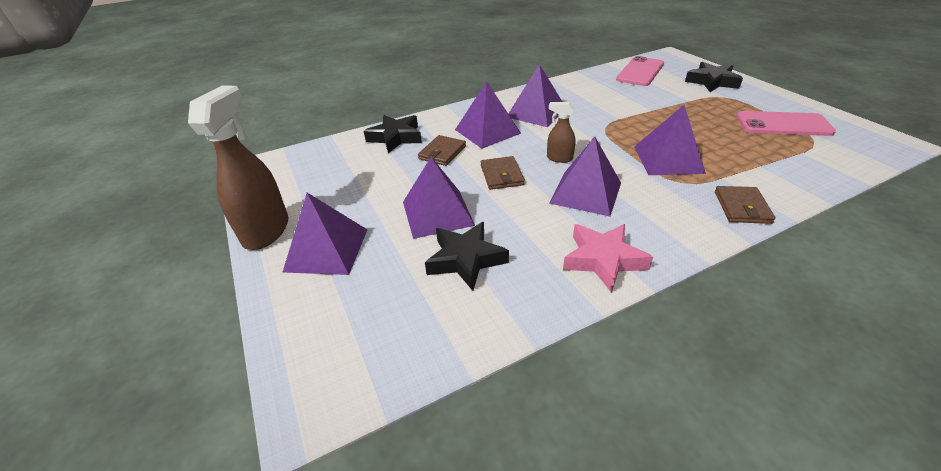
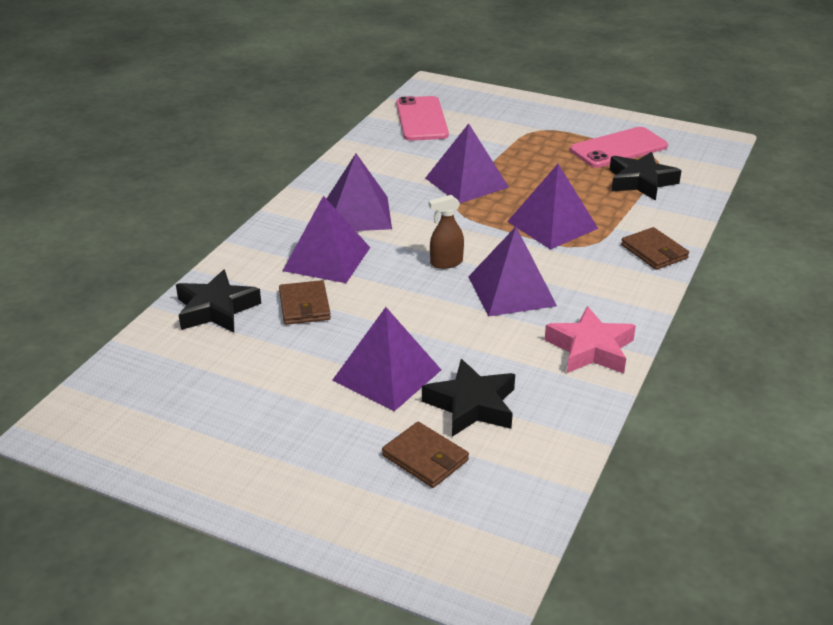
camera: 40 degrees left, 5 degrees down
(266, 231) = (208, 483): brown spray bottle -> none
(327, 250) = (314, 465): purple pyramid -> purple pyramid (466, 182)
(501, 175) = (406, 306): brown wallet -> brown wallet (425, 458)
(712, 82) = (511, 112): black star -> black star (641, 182)

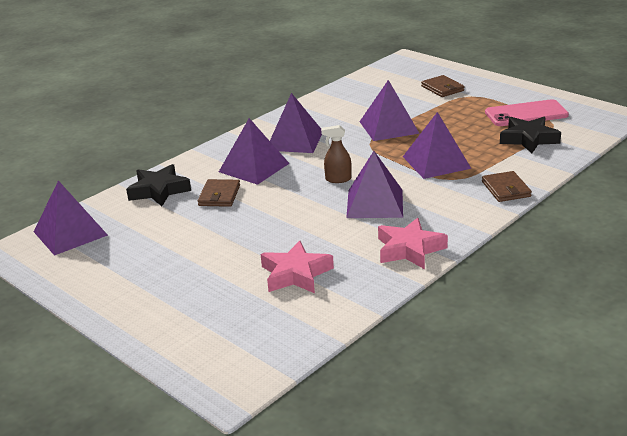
camera: 20 degrees right, 5 degrees down
(387, 375) = (248, 246): purple pyramid -> purple pyramid (70, 233)
(421, 119) = (382, 81): pink phone -> none
(425, 458) = (241, 302): brown wallet -> brown wallet (442, 88)
(471, 405) = (295, 274): black star -> pink star

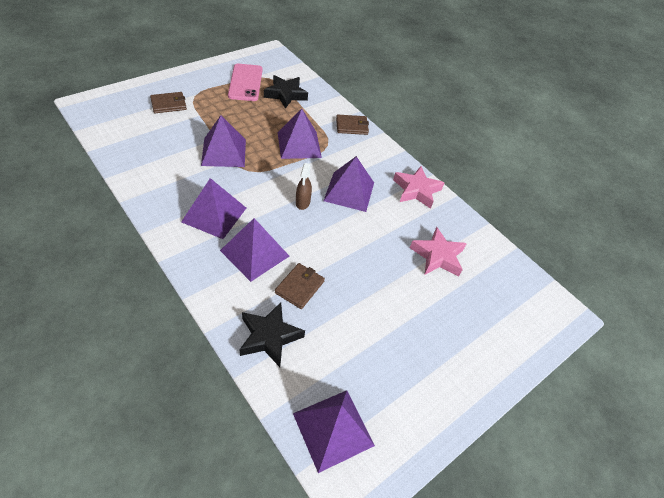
camera: 90 degrees left, 20 degrees up
(219, 195) = (299, 287): brown wallet -> brown wallet turned 75 degrees counterclockwise

